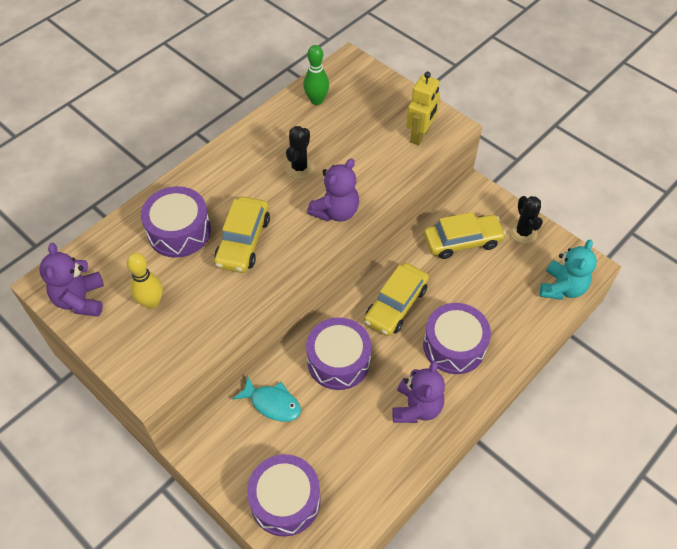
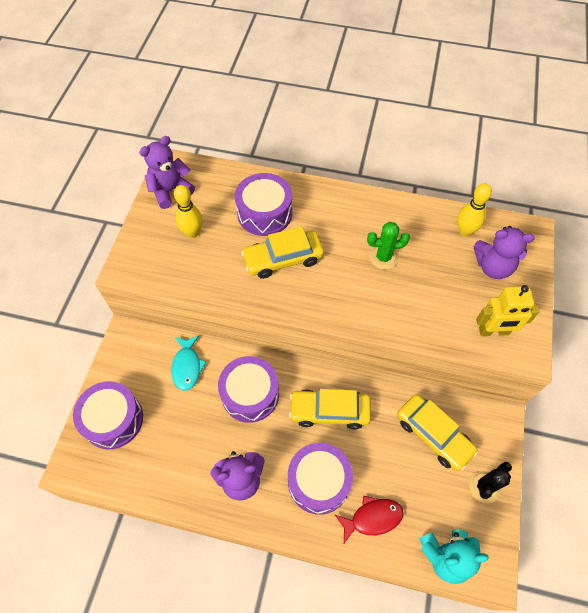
camera: 60 degrees right, 5 degrees up
(299, 167) = (383, 257): black cactus -> green cactus
(316, 100) = (465, 231): green bowling pin -> yellow bowling pin
(336, 211) = (357, 308): purple teddy bear -> purple teddy bear (493, 267)
(506, 322) = (372, 518): none -> red fish

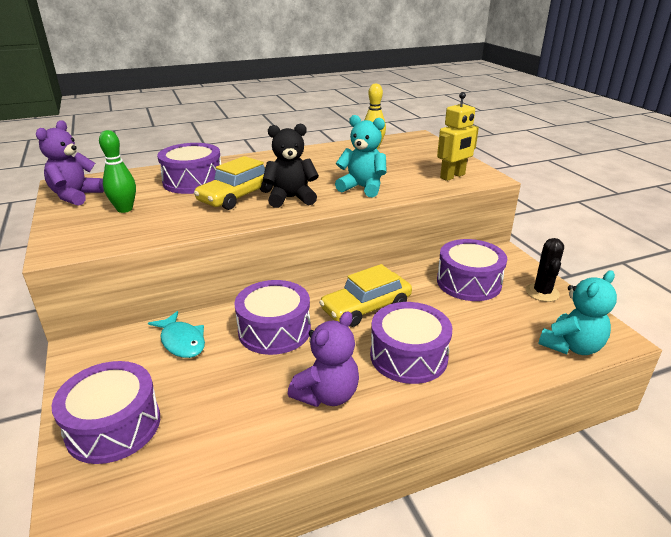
camera: 35 degrees left, 30 degrees down
(192, 232) = (125, 209): yellow bowling pin -> green bowling pin
(321, 287) = (291, 198): none -> black teddy bear
(372, 518) = (485, 355): red fish -> none
(383, 257) = (326, 172): green cactus -> none
(393, 304) = (362, 188): none -> turquoise teddy bear
(433, 435) = (468, 282): yellow car -> purple drum
(493, 267) = (413, 154): purple teddy bear -> none

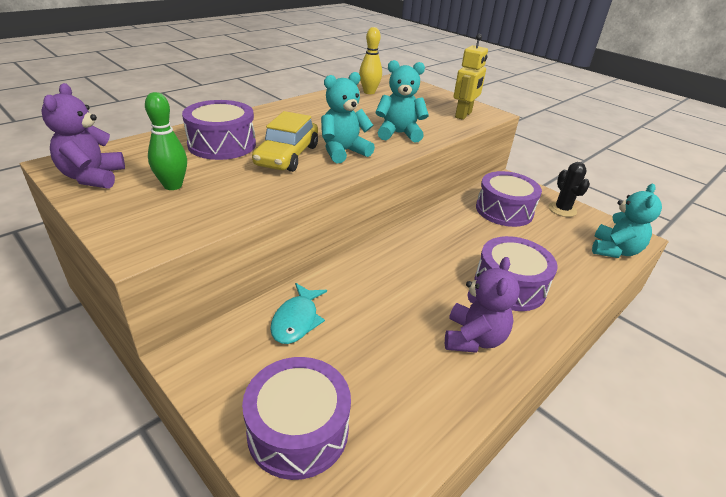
camera: 25 degrees left, 5 degrees up
(182, 341) = (296, 320): turquoise fish -> turquoise fish turned 75 degrees clockwise
(274, 330) = (379, 288): purple drum -> none
(291, 198) = (343, 152): black teddy bear -> turquoise teddy bear
(366, 307) = (441, 249): yellow car -> none

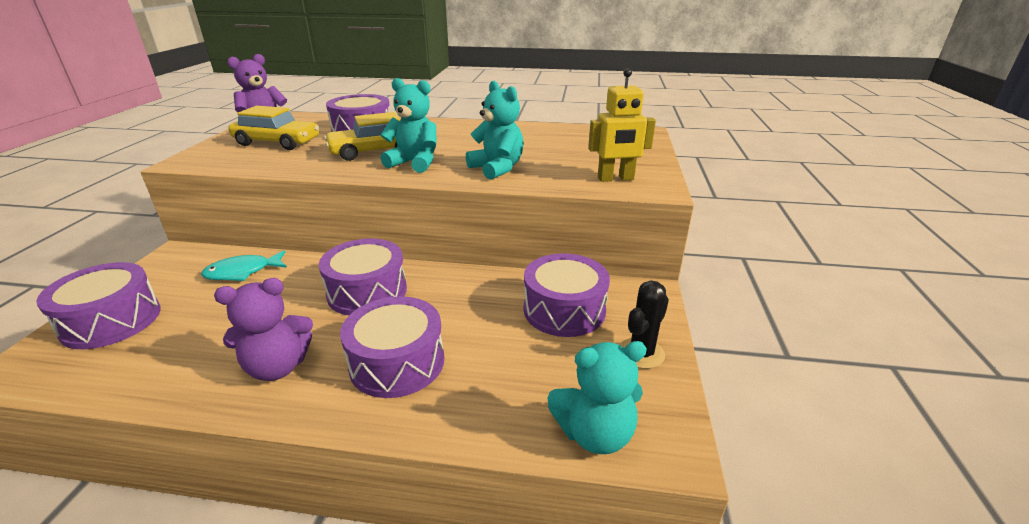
camera: 55 degrees right, 5 degrees down
(173, 186) = (277, 142): green bowling pin -> yellow car
(369, 92) = (575, 133): yellow bowling pin -> none
(408, 268) = (367, 292): none -> purple drum

